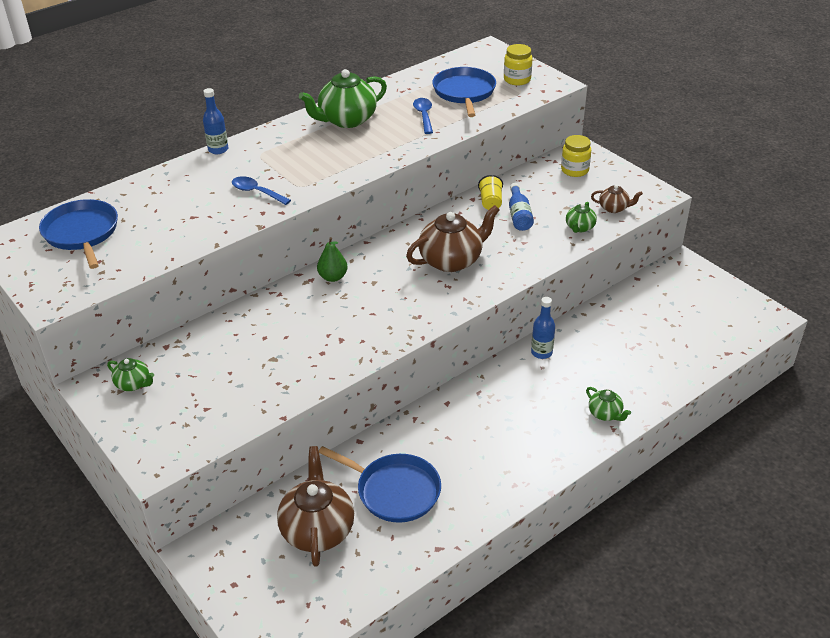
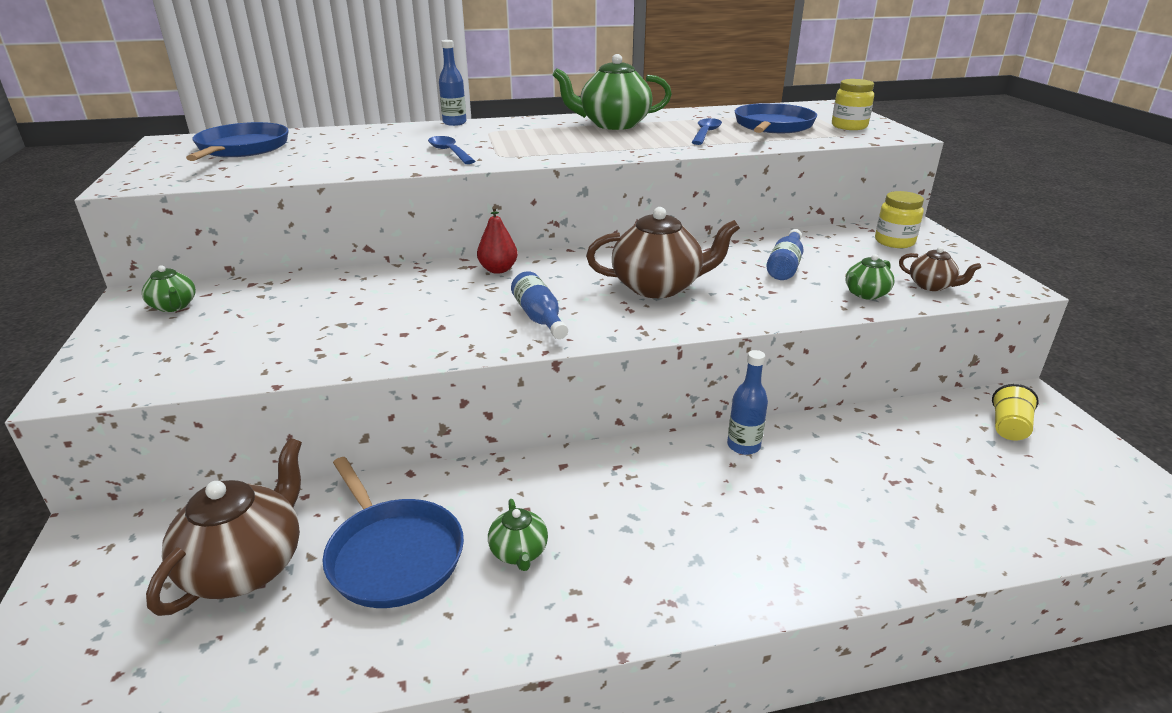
camera: 25 degrees right, 10 degrees down
(333, 277) = (498, 270): green pear -> red pear
(397, 311) = (539, 317): none -> blue bottle
(490, 202) = (756, 247): yellow cup -> yellow cup (1008, 427)
(605, 414) = (796, 562): green teapot -> green teapot (519, 552)

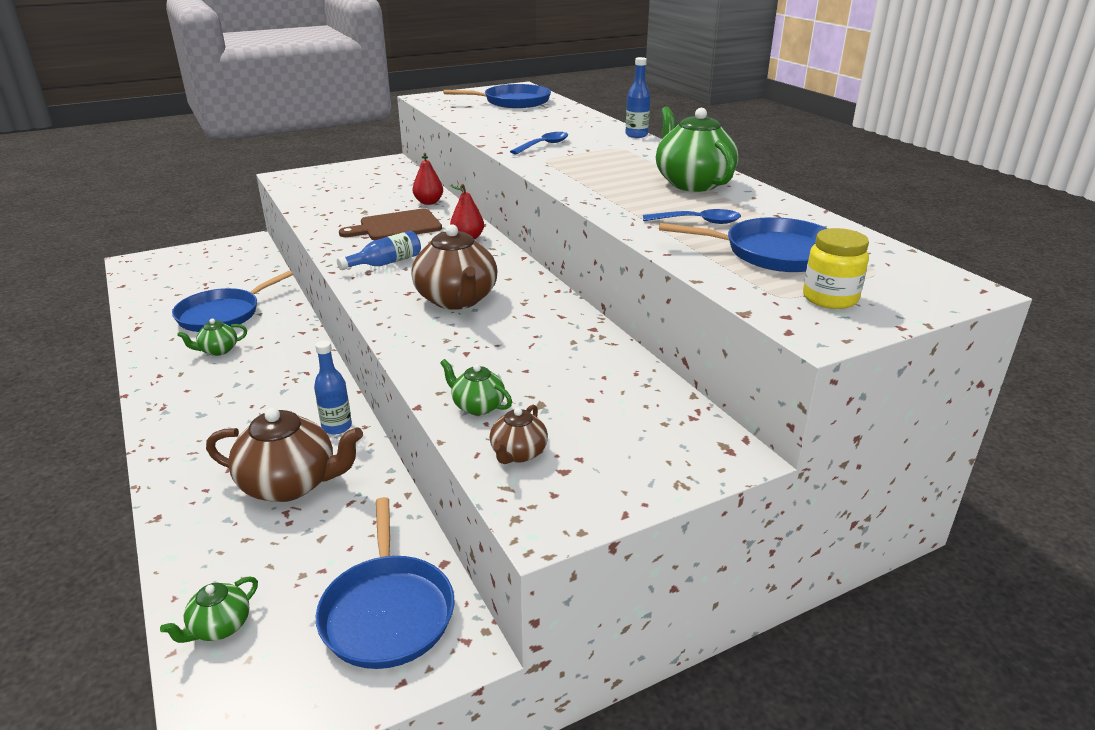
camera: 75 degrees right, 0 degrees up
(174, 306) = (379, 171): green teapot -> green teapot (219, 627)
(246, 566) = (219, 281): brown teapot -> brown teapot (290, 484)
(355, 282) = (428, 202): none -> red pear
(422, 306) = (396, 226): none -> brown cutting board
(785, 266) = (535, 358): blue bottle -> none
(894, 242) = (657, 433): yellow jar -> none
(1008, 427) = (387, 611): yellow cup -> blue pan

